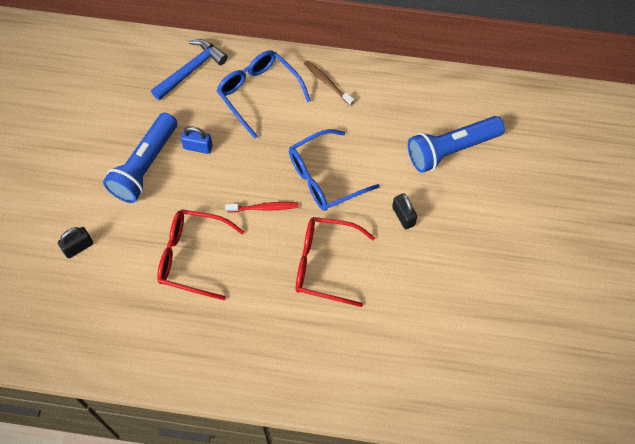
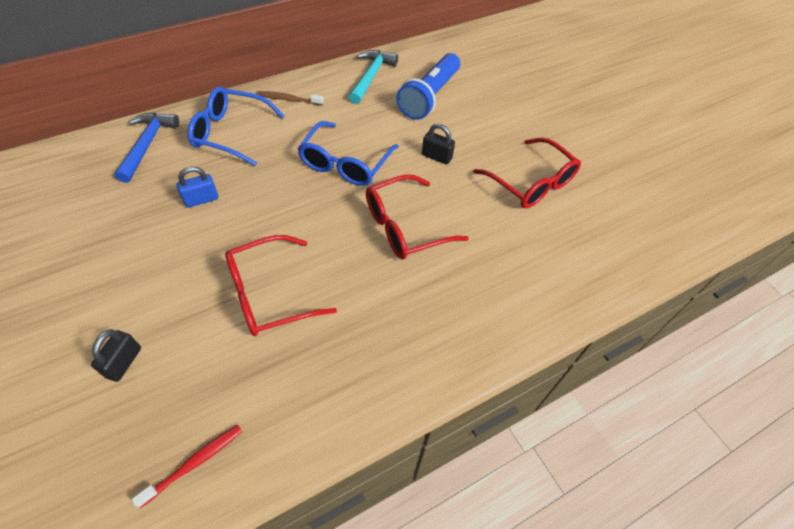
camera: 40 degrees left, 10 degrees down
(145, 166) = (154, 243): blue flashlight -> none
(264, 208) = (309, 214): red toothbrush -> red toothbrush (194, 463)
(417, 96) = (371, 77): none -> turquoise hammer
(460, 290) = (531, 182): none -> red glasses

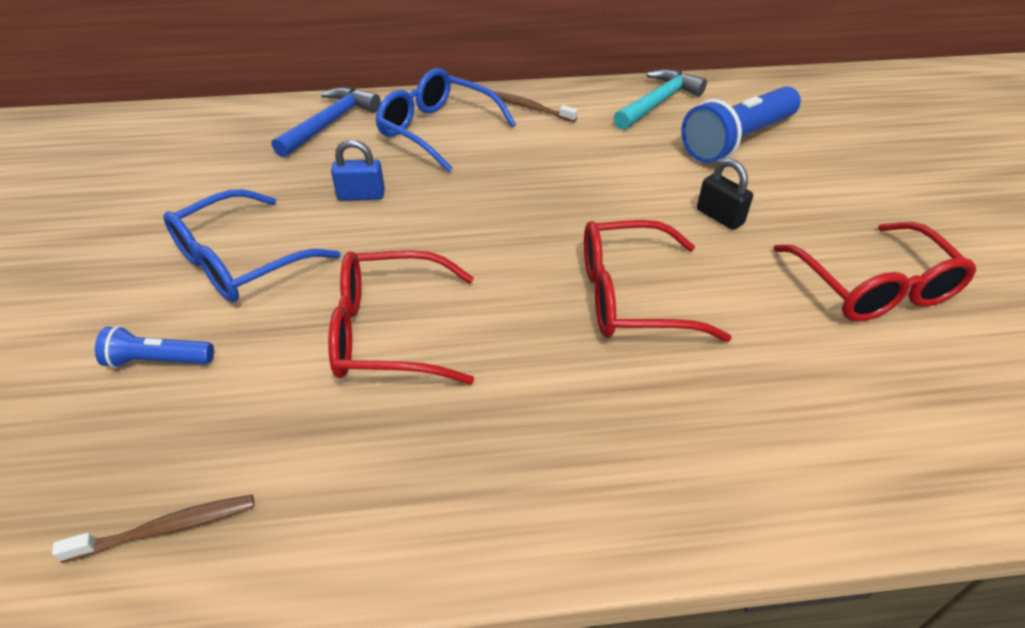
camera: 25 degrees right, 10 degrees down
(124, 362) = (158, 361): black padlock -> blue flashlight
(194, 463) = (167, 528): red toothbrush -> brown toothbrush
(345, 163) = (576, 195): blue glasses -> blue glasses (242, 261)

